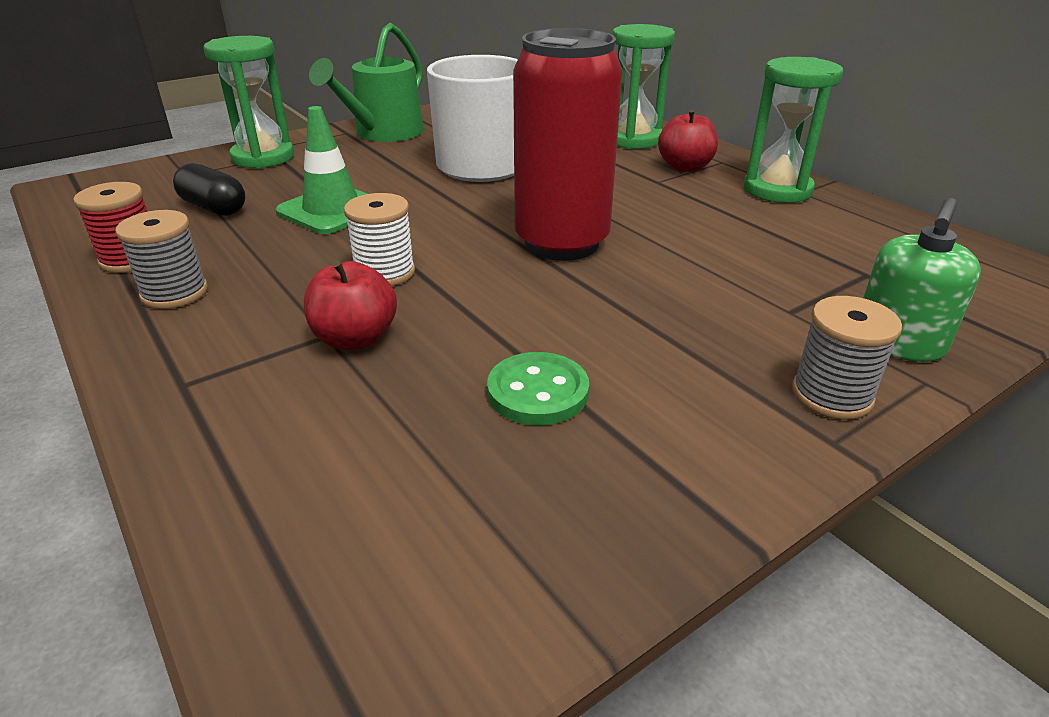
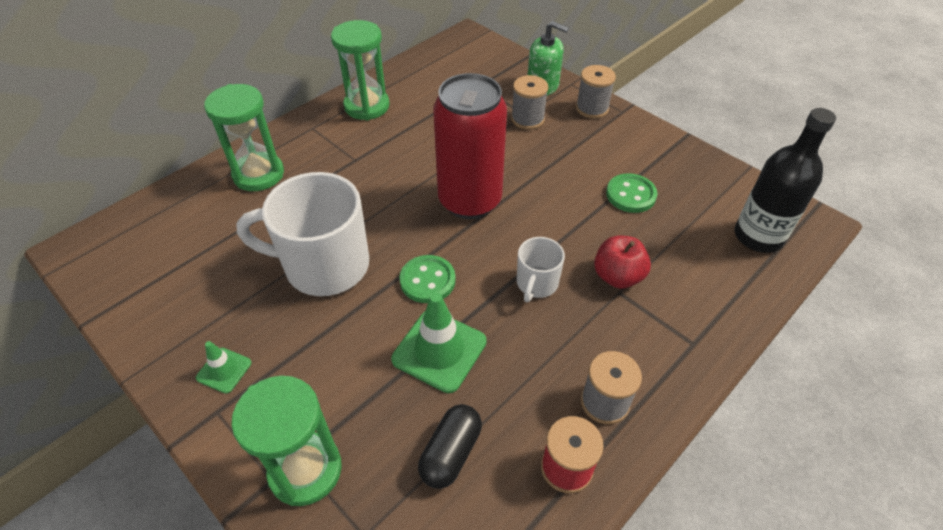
camera: 100 degrees left, 15 degrees up
(343, 559) = (758, 236): none -> black bottle
(384, 133) = (224, 370): green watering can -> green traffic cone
(385, 273) = (536, 284): white spool -> white mug
(432, 210) = (427, 280): none -> green button
(685, 167) = (325, 146): red apple -> none
(772, 311) = (527, 119): none -> grey spool

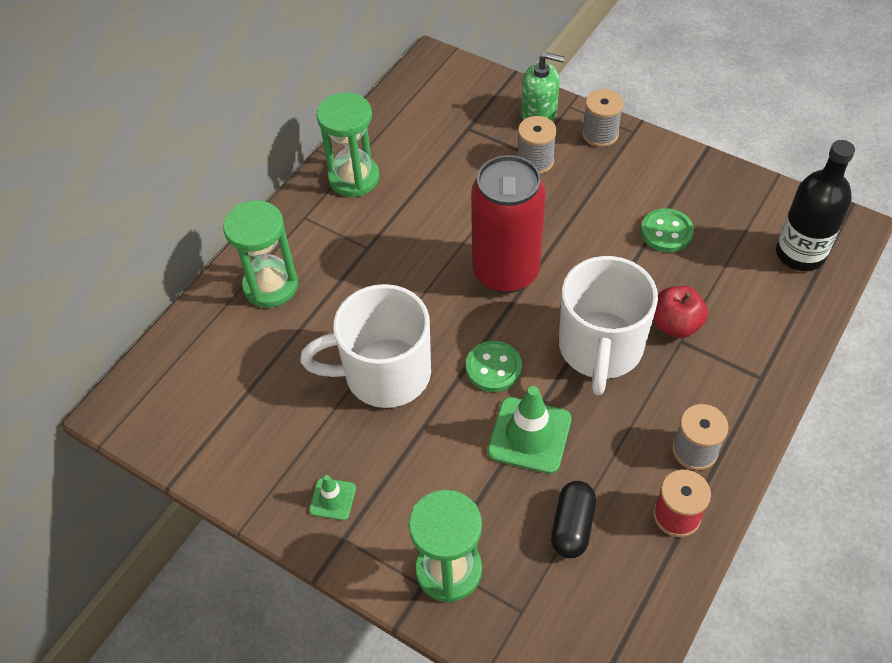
camera: 10 degrees left, 5 degrees up
(536, 284) = (600, 349): white mug -> white mug, size x2.01

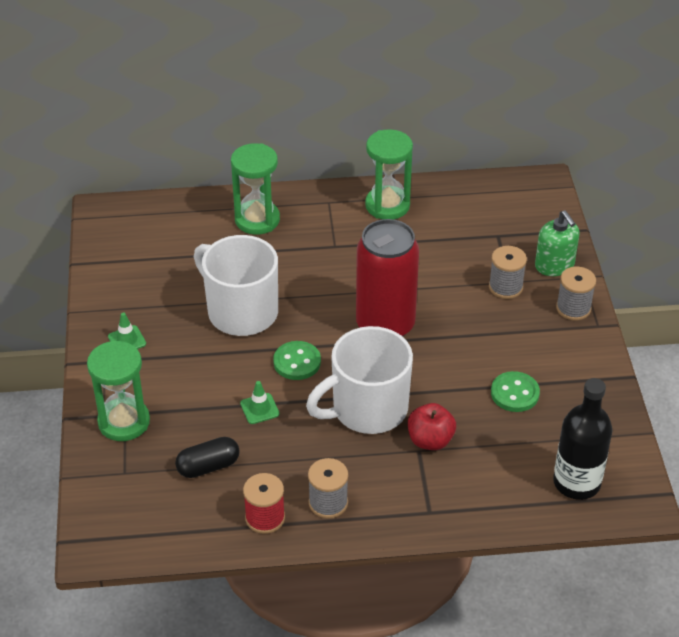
camera: 50 degrees right, 10 degrees down
(529, 435) = (259, 409): green traffic cone -> green traffic cone, size x0.54

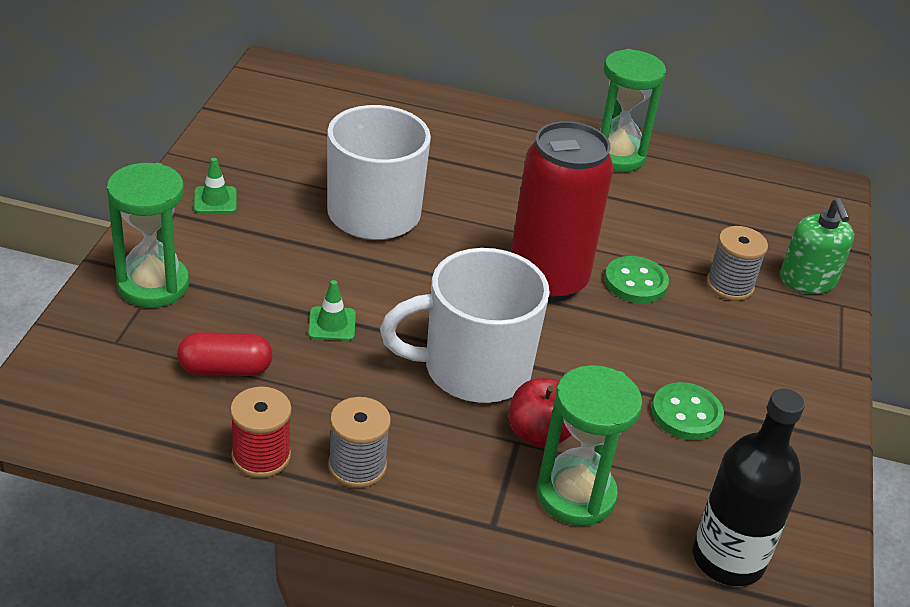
camera: 15 degrees right, 5 degrees down
(208, 466) = (225, 369): black capsule -> red capsule
(257, 220) = (447, 126): green hourglass -> green hourglass (575, 495)
(297, 362) = (410, 287): green button -> green button (635, 282)
(573, 308) = (813, 337): grey spool -> none

